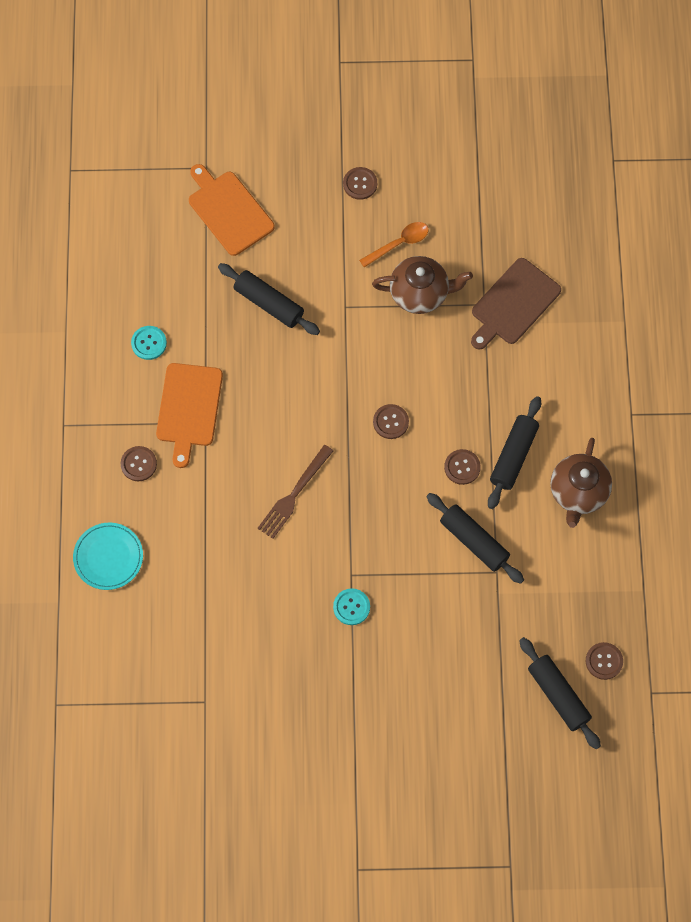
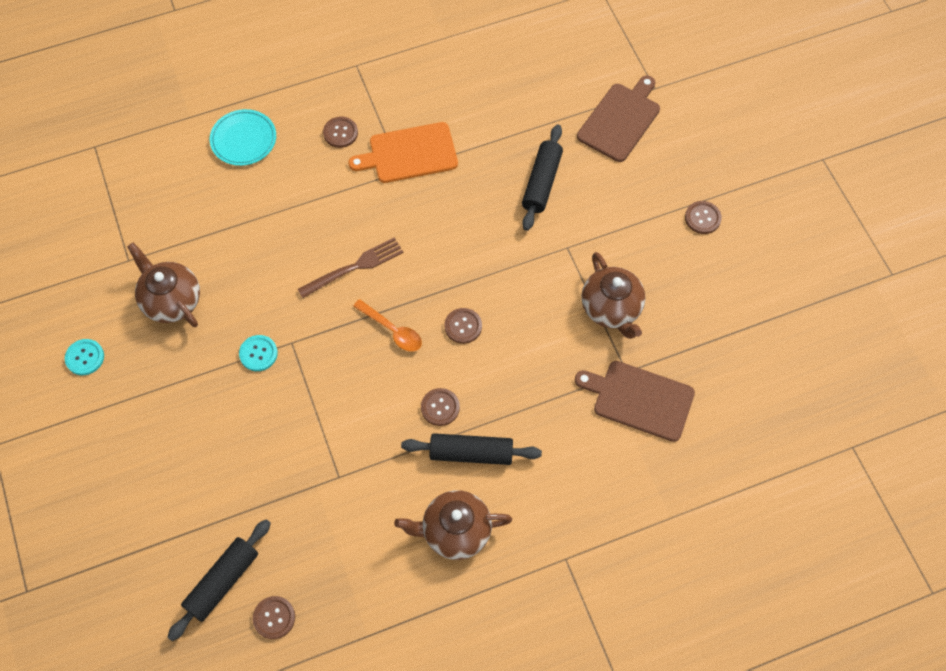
camera: 70 degrees right, 5 degrees down
(149, 343) = (460, 102): turquoise button -> turquoise button (85, 357)
(229, 211) = (620, 120): orange cutting board -> brown cutting board
(265, 671) = (171, 300): none -> brown teapot
(293, 495) = (355, 266): brown fork -> brown fork turned 135 degrees clockwise
(399, 243) = (655, 272): orange spoon -> orange spoon (392, 330)
(474, 541) = (364, 444): black rolling pin -> none

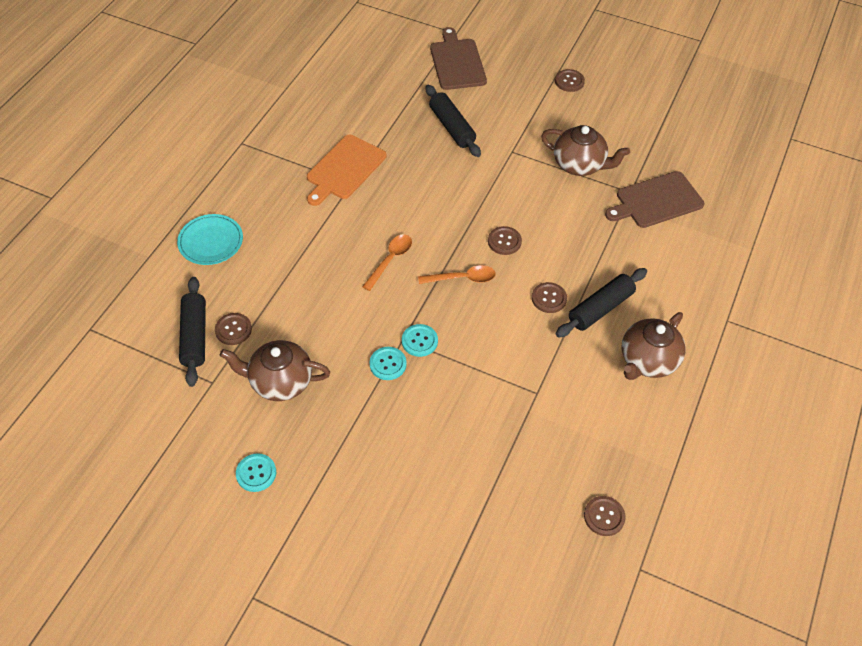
camera: 45 degrees left, 10 degrees down
(222, 582) = (542, 527): black rolling pin -> black rolling pin (195, 336)
(301, 355) = (419, 341): none -> turquoise button
(340, 133) = (280, 189): brown button -> brown button (233, 330)
(355, 266) = (390, 260): brown fork -> orange spoon

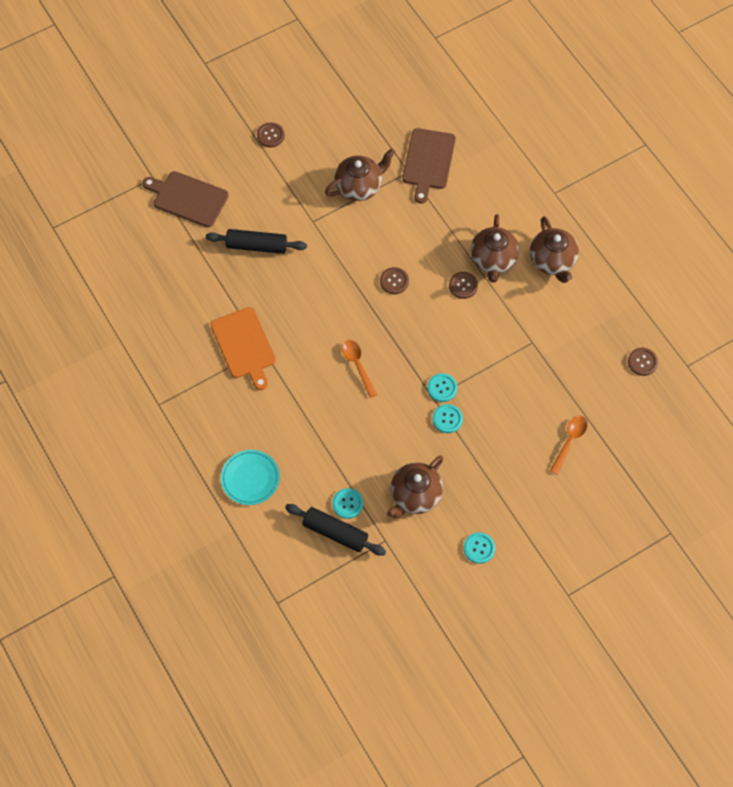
camera: 55 degrees left, 10 degrees up
(233, 330) = (347, 504): brown button -> turquoise button
(462, 278) = (407, 328): orange spoon -> orange spoon (569, 441)
(600, 308) = (493, 260): black rolling pin -> brown teapot

